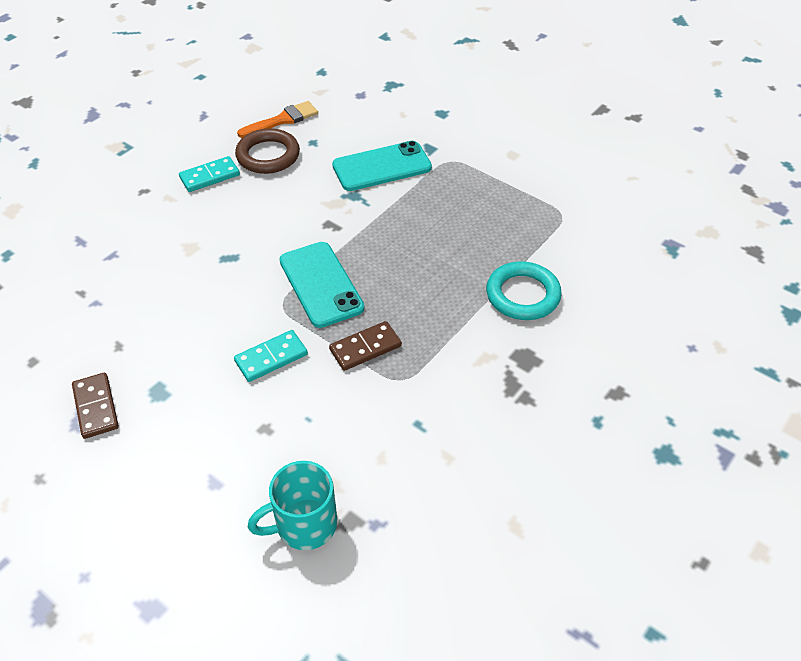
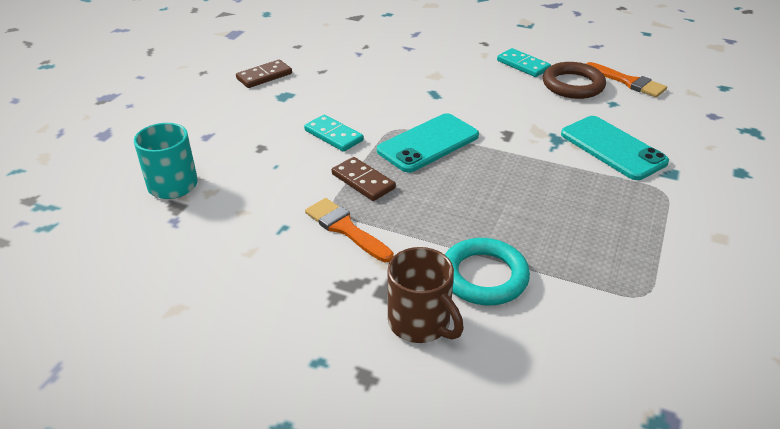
camera: 75 degrees right, 10 degrees down
(435, 375) = (345, 229): none -> orange brush
(567, 347) = (420, 323): none -> brown mug

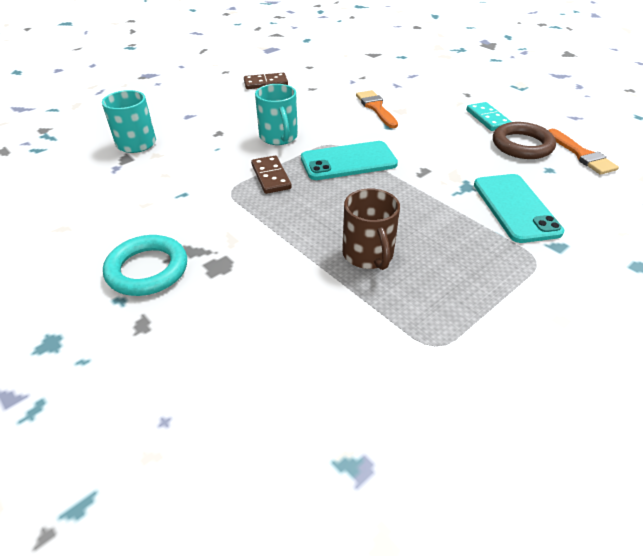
camera: 25 degrees right, 5 degrees up
(333, 135) = (279, 137): turquoise domino -> turquoise mug
(345, 229) = (226, 208): orange brush -> orange brush (376, 108)
(420, 323) = (218, 298): brown mug -> brown mug (368, 255)
(484, 276) = (302, 279): turquoise ring -> turquoise ring (147, 269)

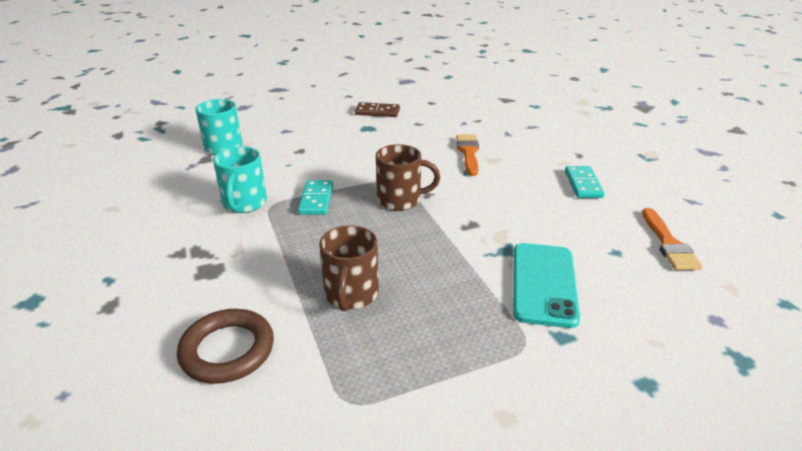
camera: 20 degrees right, 10 degrees down
(147, 269) = (149, 259): turquoise ring -> none
(271, 177) = (316, 200): brown domino -> turquoise domino
(279, 137) = (351, 164): turquoise mug -> turquoise mug (244, 203)
(348, 161) = (400, 200): turquoise phone -> brown mug
(522, 145) = (602, 219): brown ring -> brown ring (227, 350)

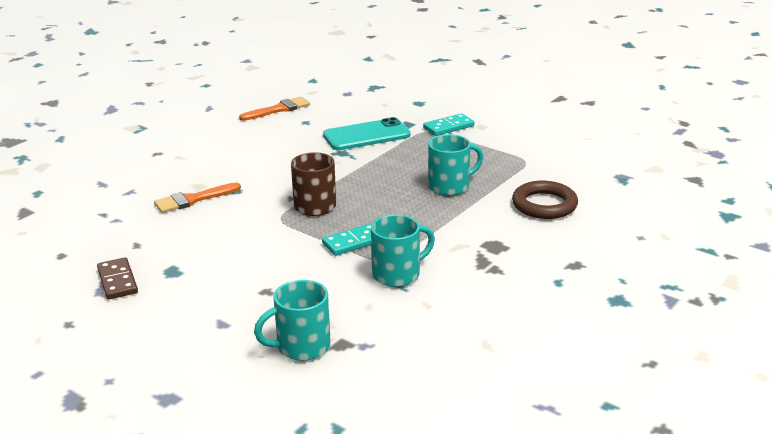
camera: 120 degrees left, 5 degrees down
(351, 294) = (450, 186): brown mug -> turquoise mug
(583, 184) = (215, 144): turquoise domino -> turquoise domino (448, 127)

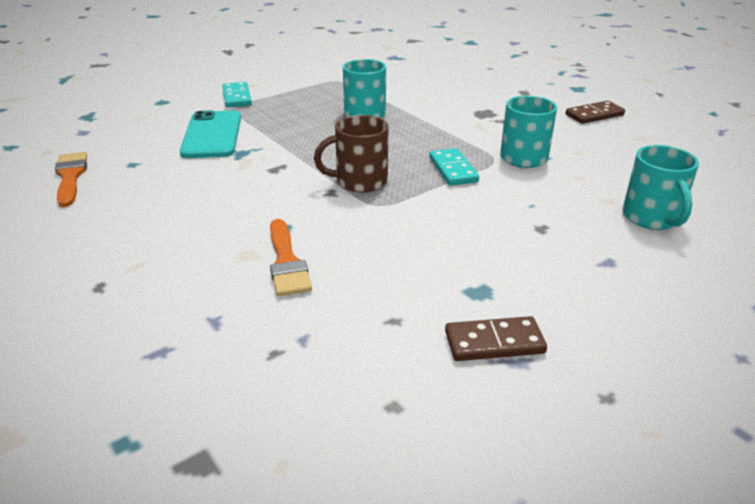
camera: 75 degrees left, 5 degrees up
(536, 313) = (594, 115): none -> brown domino
(544, 205) = (423, 86): brown ring -> none

